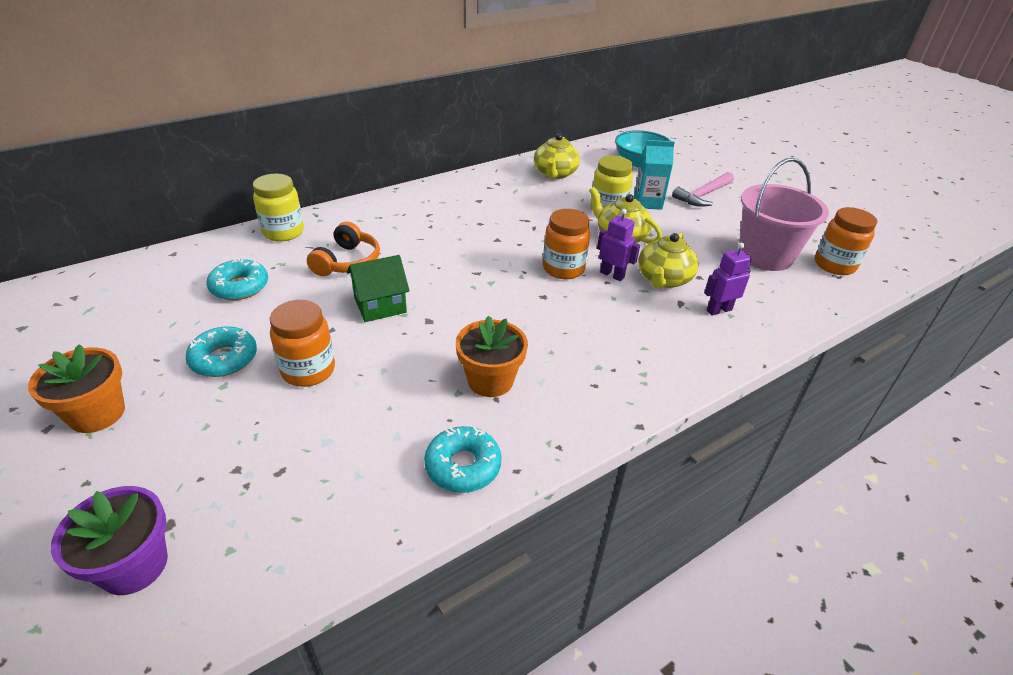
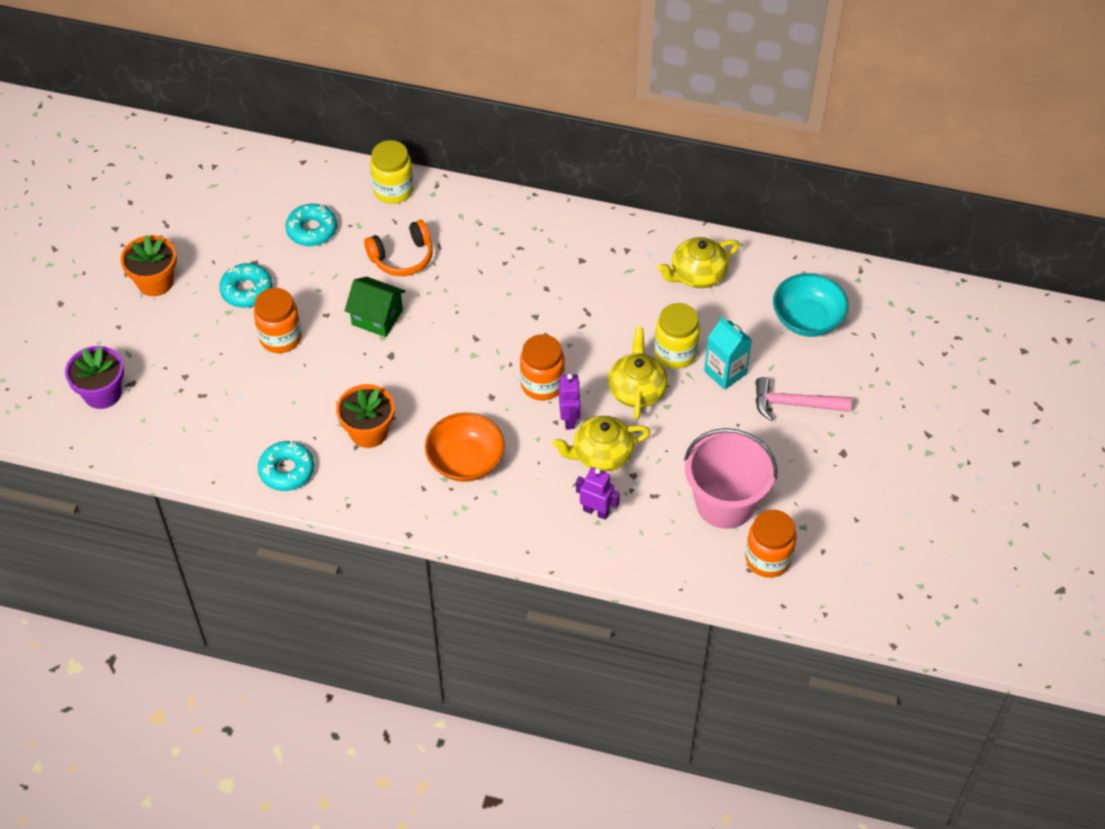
camera: 50 degrees right, 15 degrees up
(593, 344) = (465, 461): none -> orange bowl

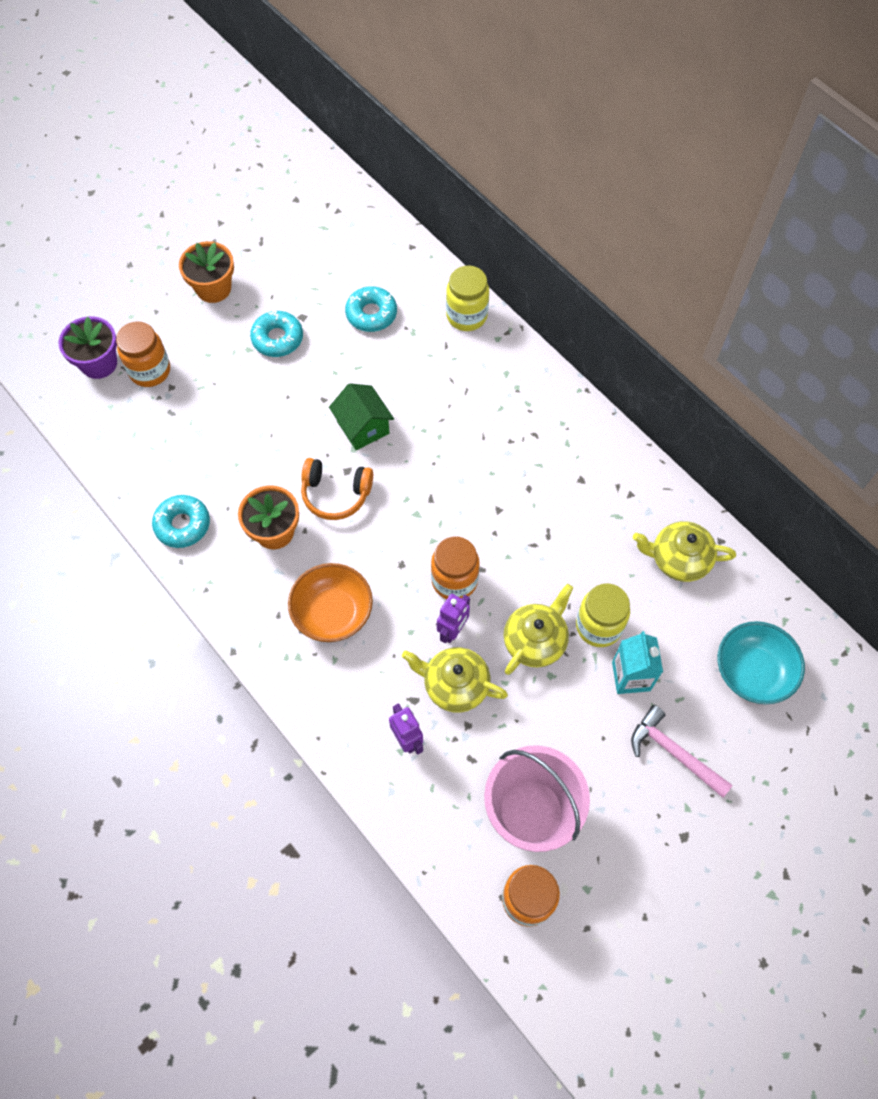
camera: 35 degrees right, 10 degrees up
(280, 338) = (271, 398): orange jar -> orange jar (150, 371)
(402, 257) = (426, 383): orange headphones -> orange headphones (336, 494)

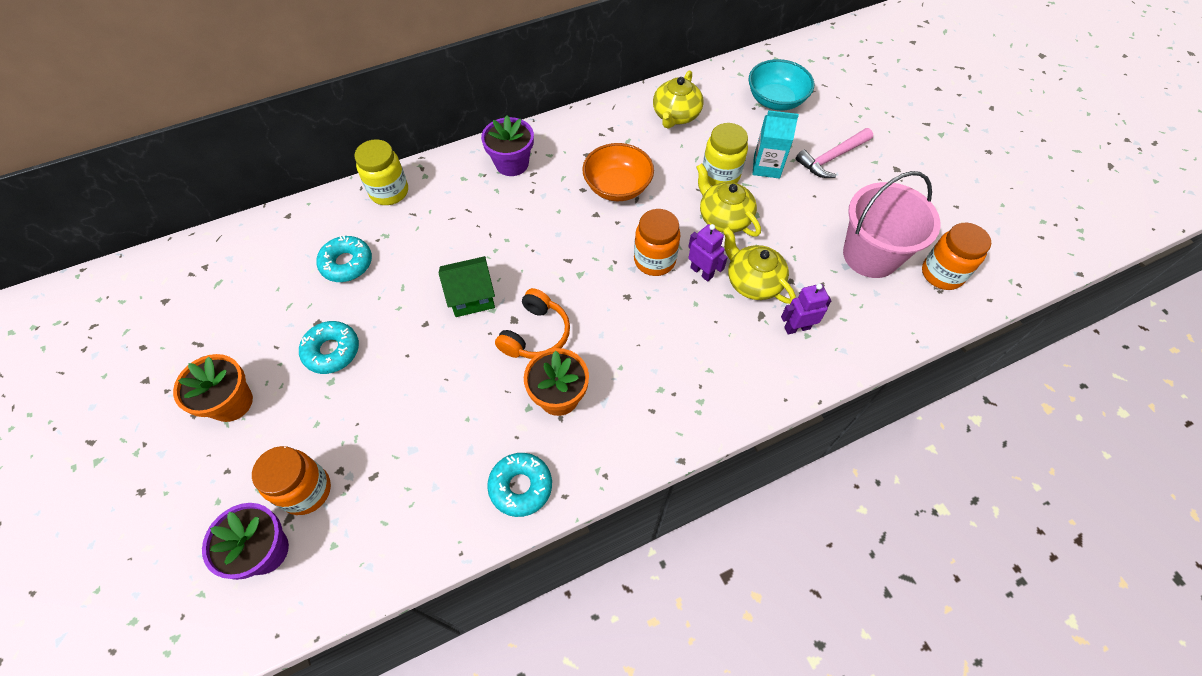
camera: 75 degrees left, 5 degrees down
(333, 612) = (661, 362): orange bowl -> orange bowl (617, 187)
(455, 685) = (752, 282): yellow teapot -> yellow teapot turned 105 degrees clockwise
(542, 411) = (512, 163): none -> purple flower pot

